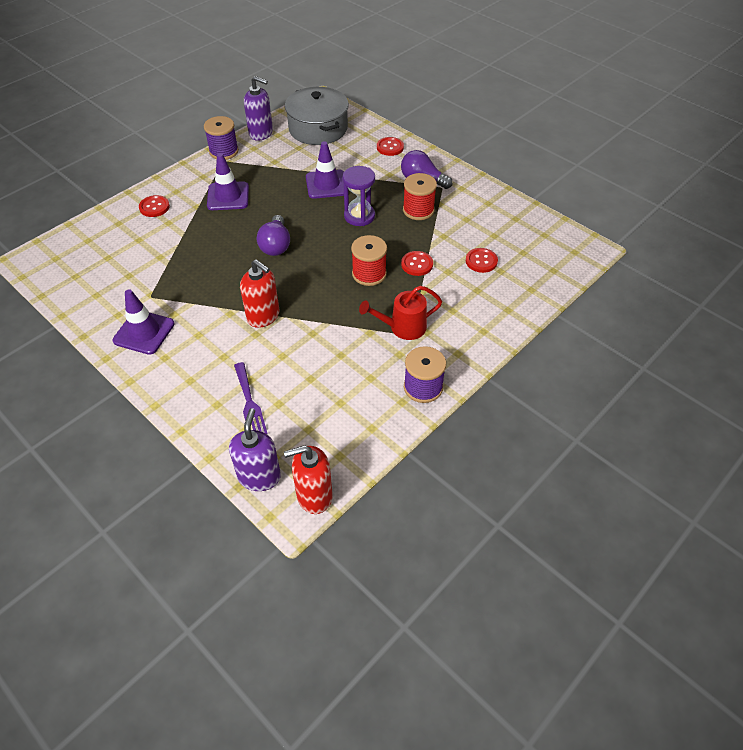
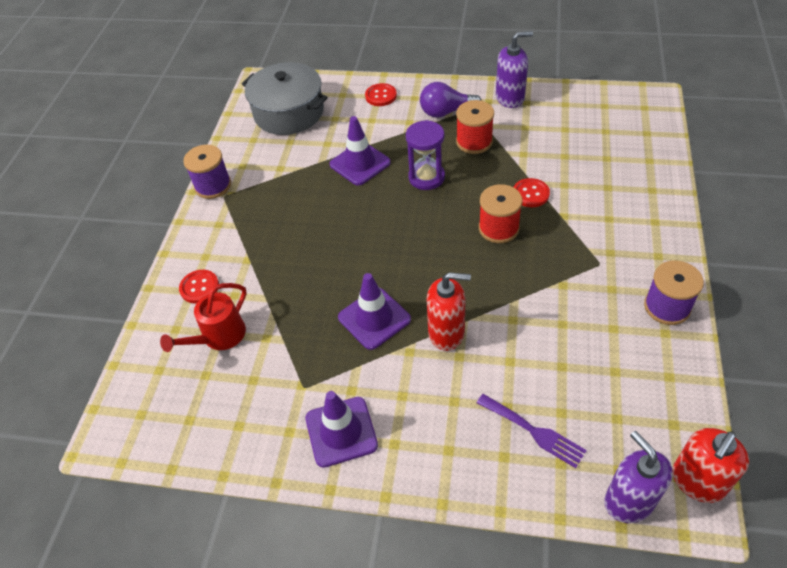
camera: 30 degrees left, 0 degrees up
(228, 196) = (270, 230): purple traffic cone -> purple traffic cone (374, 318)
(261, 133) = (233, 146): purple soap dispenser -> purple soap dispenser (510, 98)
(276, 245) = (377, 252): purple light bulb -> none
(402, 327) = (586, 261): red watering can -> red watering can (219, 337)
(481, 261) = (581, 159): red button -> none

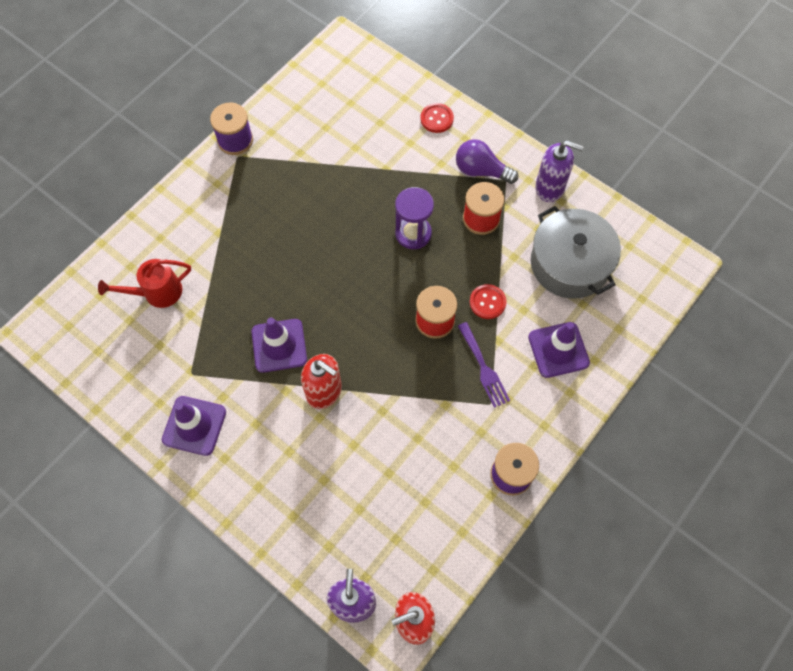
camera: 25 degrees right, 15 degrees up
(199, 287) = (168, 238): red button -> none
(289, 112) = (345, 93): grey pot -> grey pot (569, 263)
(360, 163) = (368, 186): purple traffic cone -> purple traffic cone (558, 350)
(534, 432) = (328, 511): purple fork -> purple fork (483, 368)

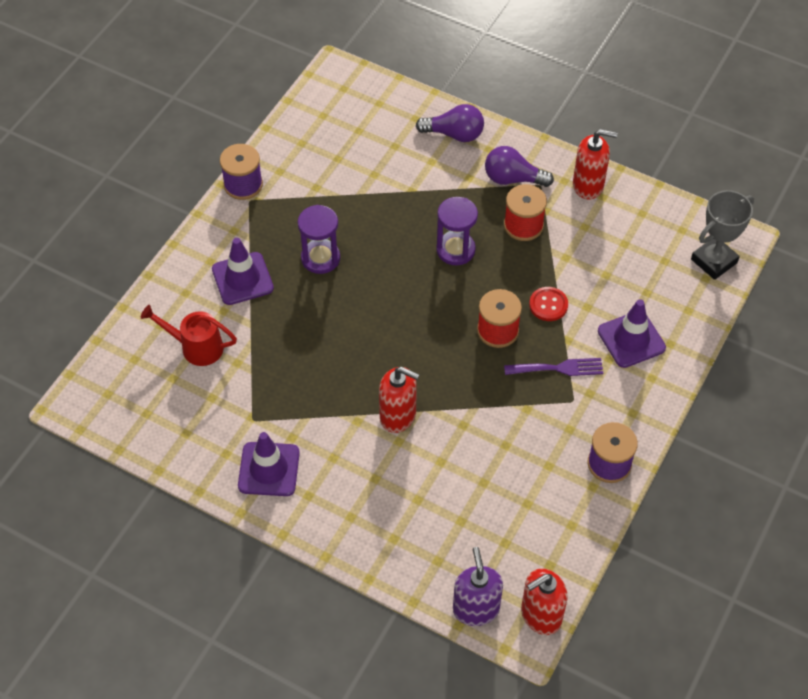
camera: 10 degrees left, 10 degrees down
(157, 293) = (196, 347): red watering can -> red watering can turned 45 degrees clockwise
(279, 345) = (340, 379): purple traffic cone -> purple traffic cone (242, 279)
(288, 223) = (320, 258): none -> purple hourglass
(436, 119) = (454, 134): red button -> purple light bulb
(483, 368) = (558, 368): purple fork -> purple fork turned 60 degrees counterclockwise
(550, 188) = (588, 185): purple soap dispenser -> red soap dispenser
(569, 263) = (625, 255): grey pot -> none
(653, 282) = (714, 261): none -> grey trophy

